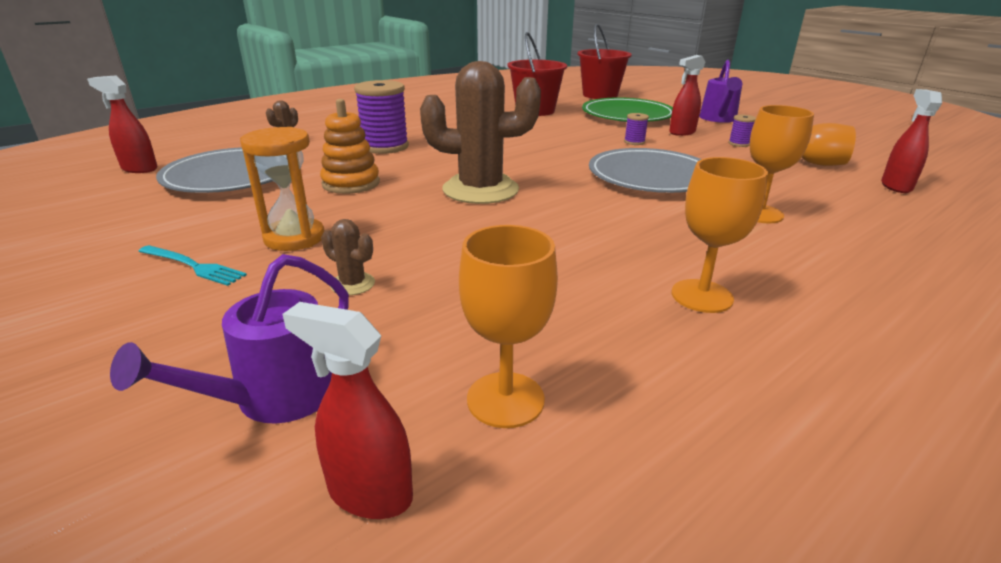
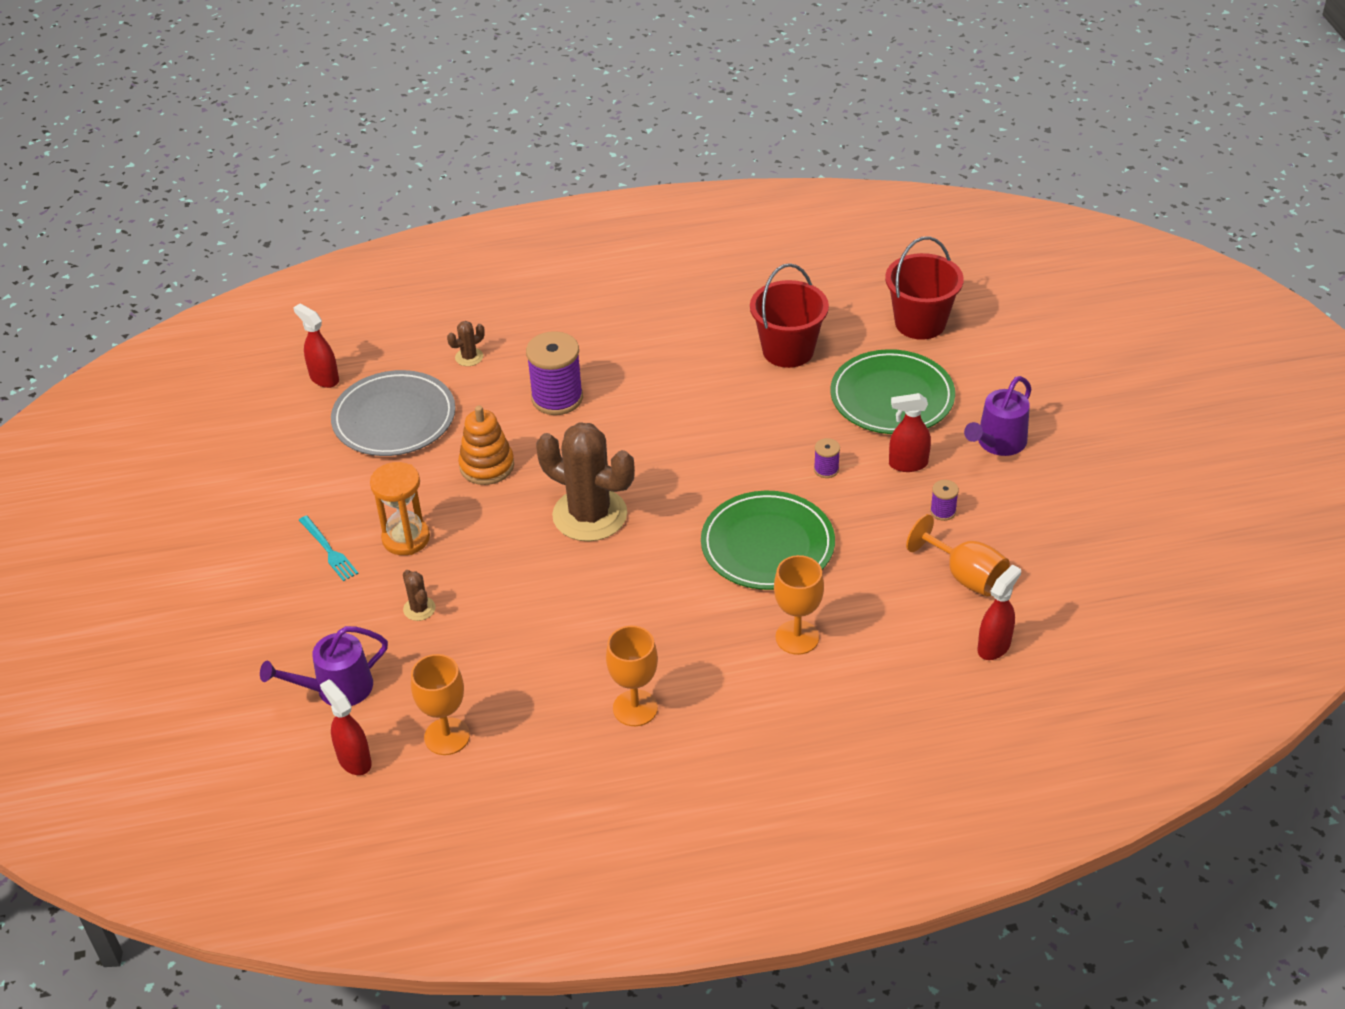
camera: 30 degrees right, 15 degrees up
(651, 176) = (767, 545): grey plate -> green plate

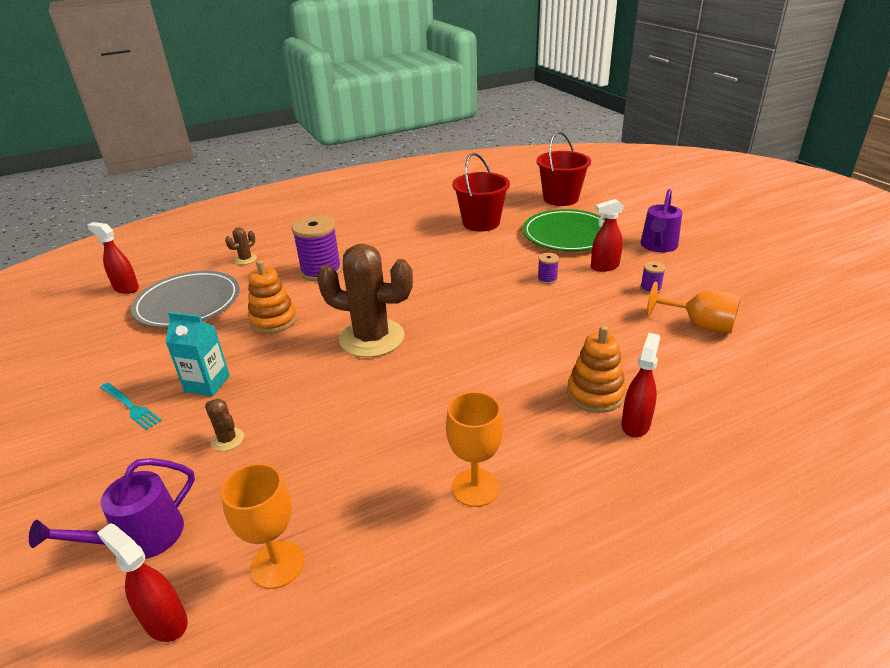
camera: 15 degrees left, 10 degrees down
(406, 538) = (207, 384): orange hourglass -> turquoise carton
(767, 545) = (530, 332): green plate -> none
(797, 637) = (595, 394): orange goblet -> orange stacking toy
(994, 646) = (763, 368): red spray bottle -> red spray bottle (635, 424)

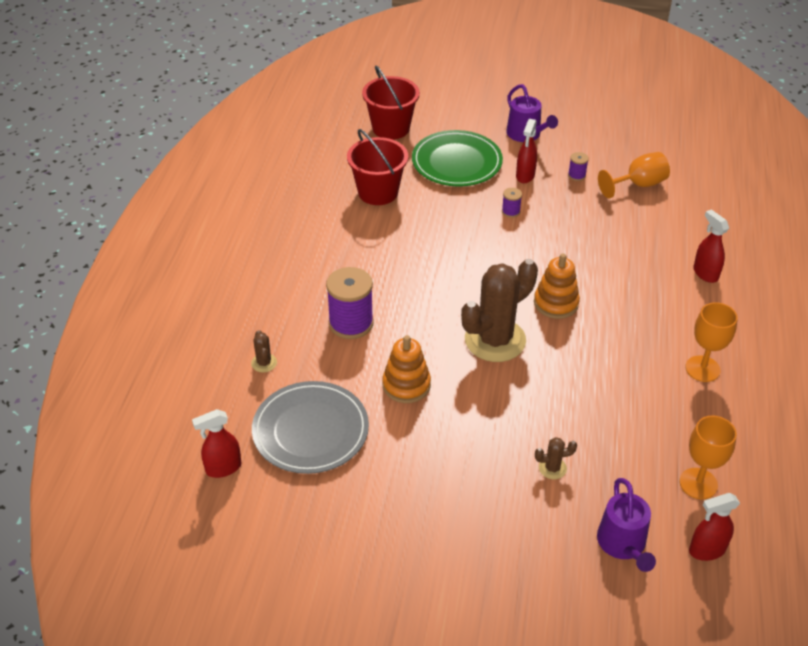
camera: 55 degrees left, 10 degrees up
(130, 406) = (454, 514): turquoise fork -> none
(207, 384) = (465, 457): turquoise carton -> none
(595, 394) = (664, 272): orange stacking toy -> orange stacking toy (556, 303)

